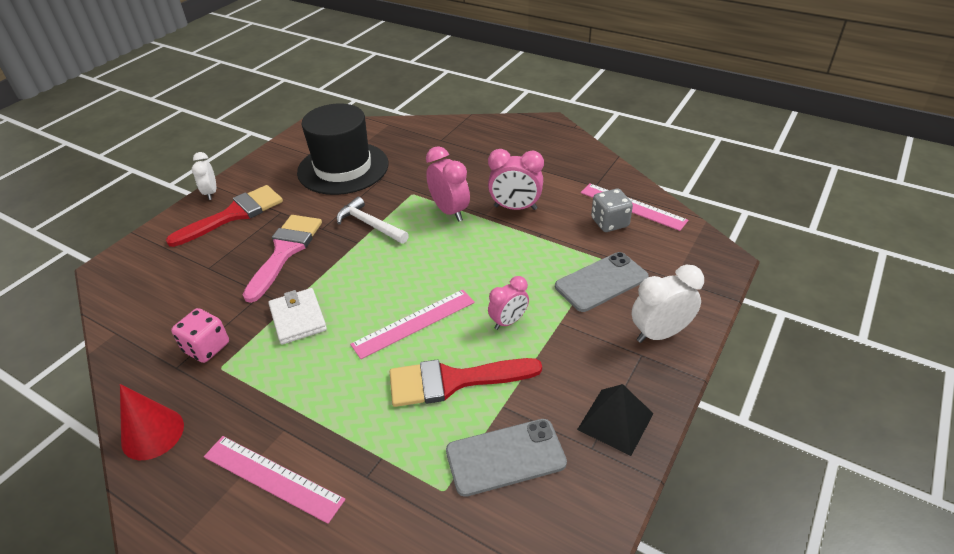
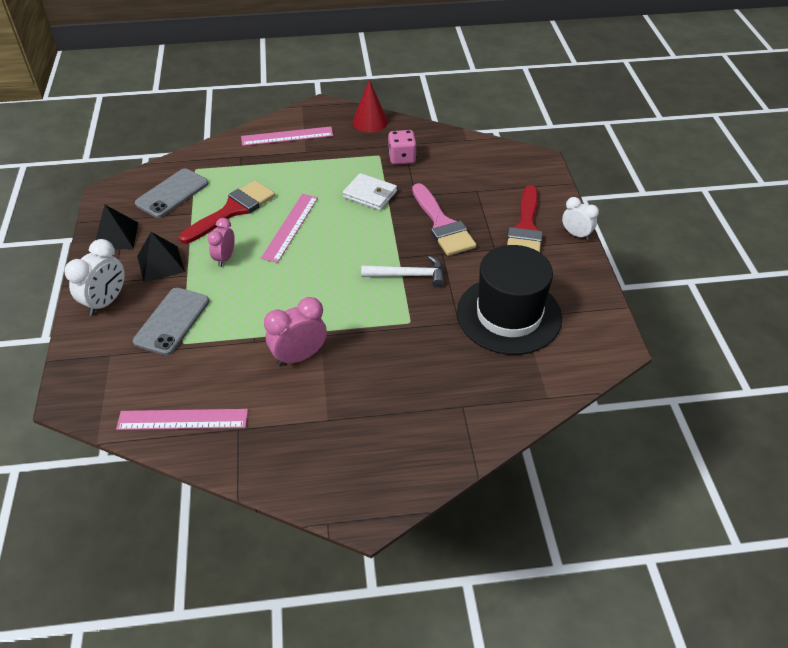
camera: 140 degrees right, 5 degrees up
(449, 211) = (356, 321): pink clock -> none
(580, 351) = (160, 263): none -> black pyramid
(609, 223) = (196, 386): grey dice -> none

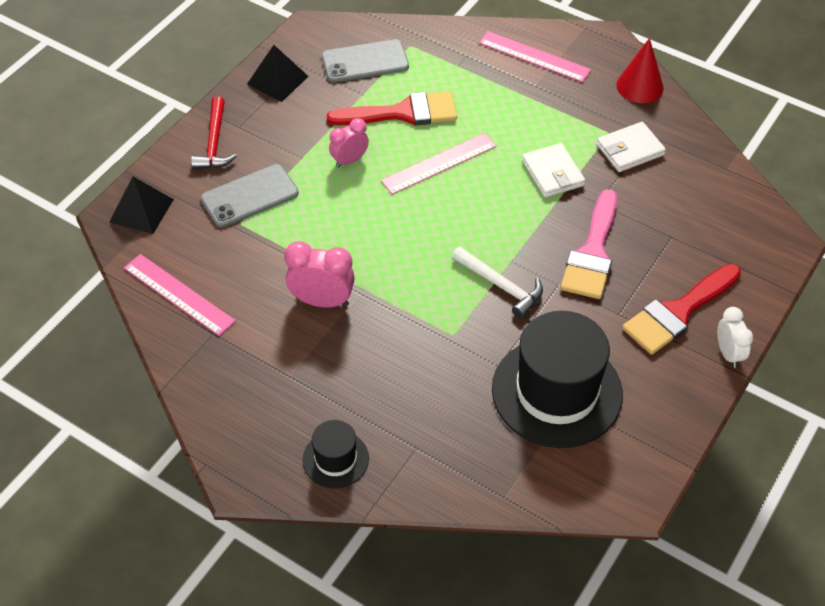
camera: 40 degrees right, 5 degrees up
(106, 302) = (214, 143): white clock -> red hammer
(160, 263) = (290, 132): black pyramid -> black pyramid (141, 210)
(402, 158) = (630, 150): pink dice -> white wallet
(418, 451) = (335, 459): none -> black hat

